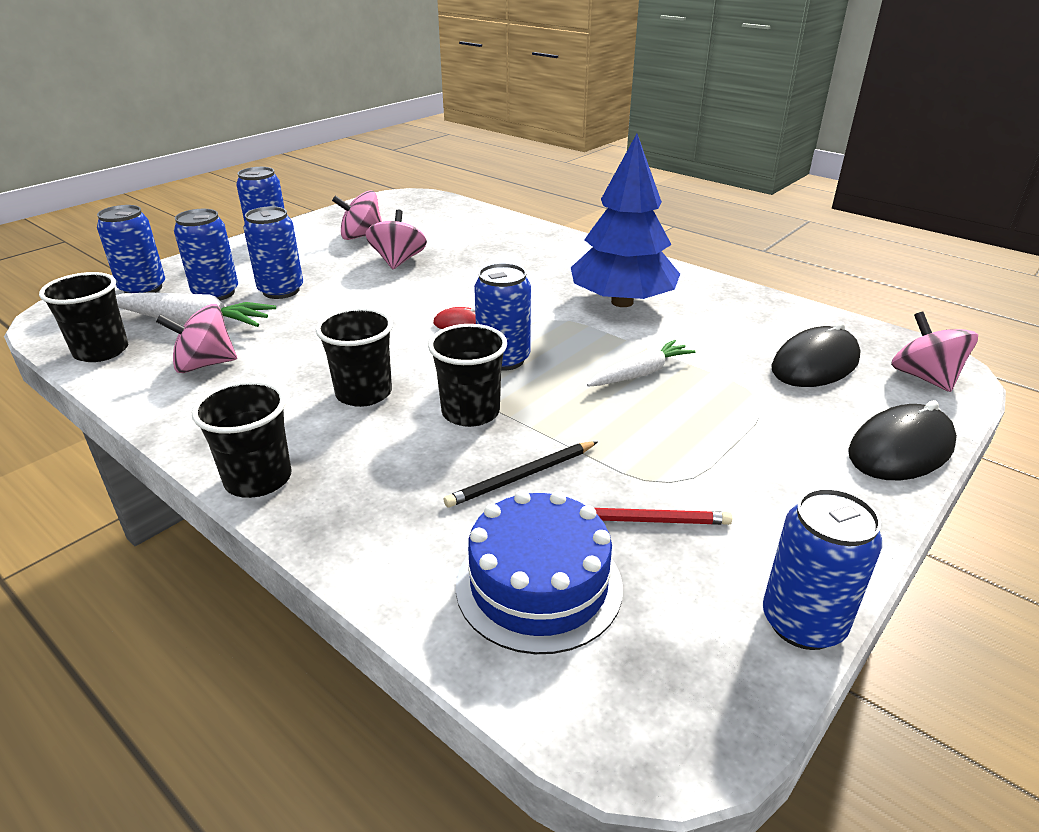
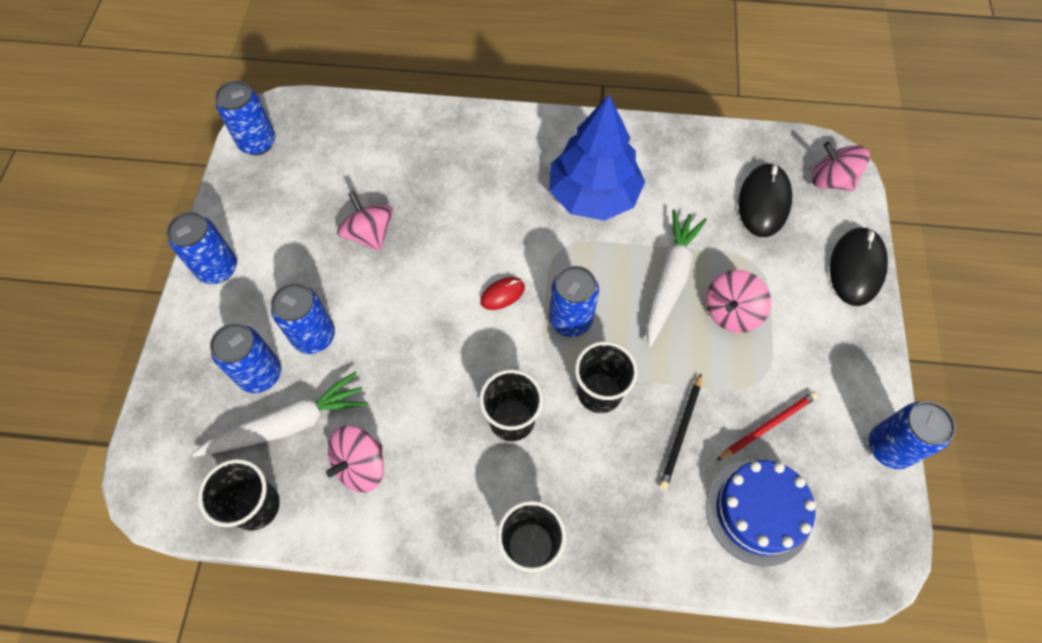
camera: 35 degrees left, 30 degrees up
(143, 289) = (184, 408): blue can -> blue can (257, 142)
(361, 236) = (296, 211): pink spinning top -> pink spinning top (731, 312)
(640, 373) = (670, 280): white carrot -> white carrot, size x1.53

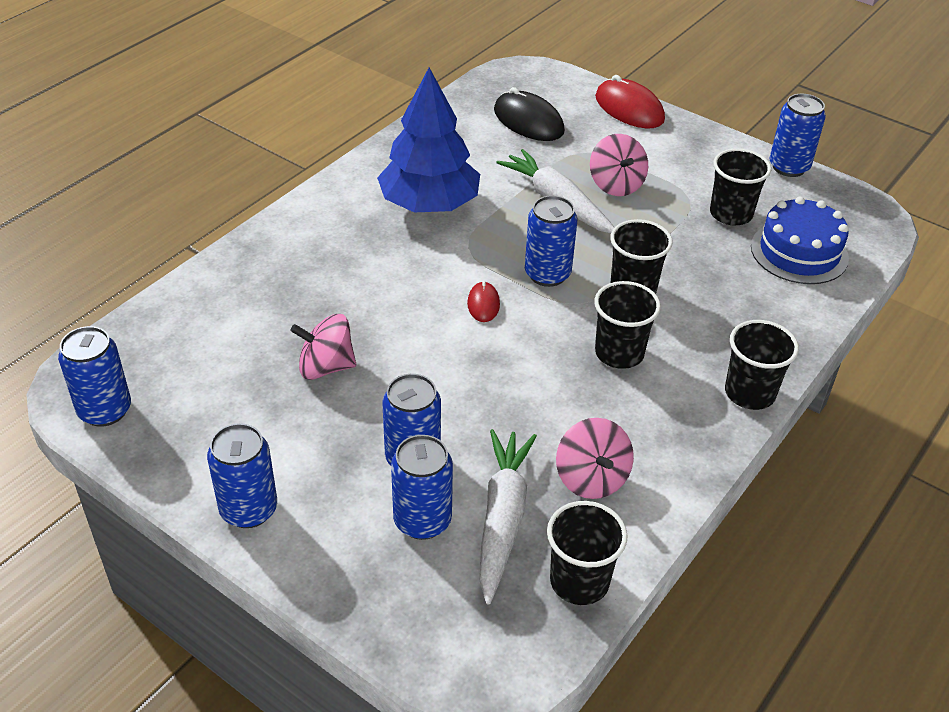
camera: 60 degrees left, 20 degrees down
(681, 432) = (704, 260): black pencil -> none
(767, 426) = (731, 214): red pencil -> black cup
(831, 180) = (540, 82): pink spinning top -> none
(856, 268) = (629, 108): black mouse -> red mouse

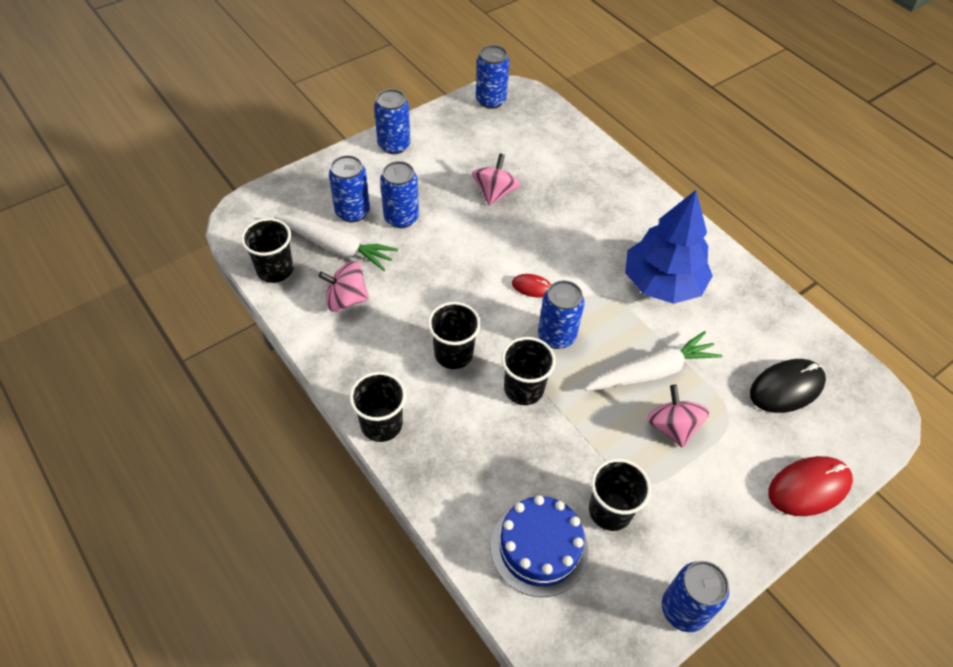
camera: 105 degrees right, 10 degrees up
(616, 184) = (672, 427): pink spinning top -> pink spinning top turned 75 degrees clockwise

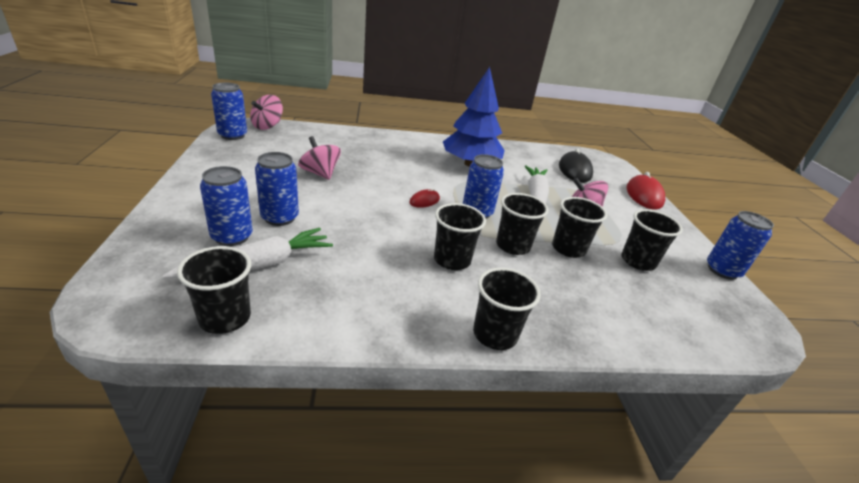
camera: 60 degrees left, 20 degrees down
(346, 299) = (328, 288): pink spinning top -> pink spinning top (267, 126)
(394, 145) = (197, 184): blue can -> none
(539, 548) = (661, 306): blue cake -> none
(568, 437) = (568, 249): none -> black cup

